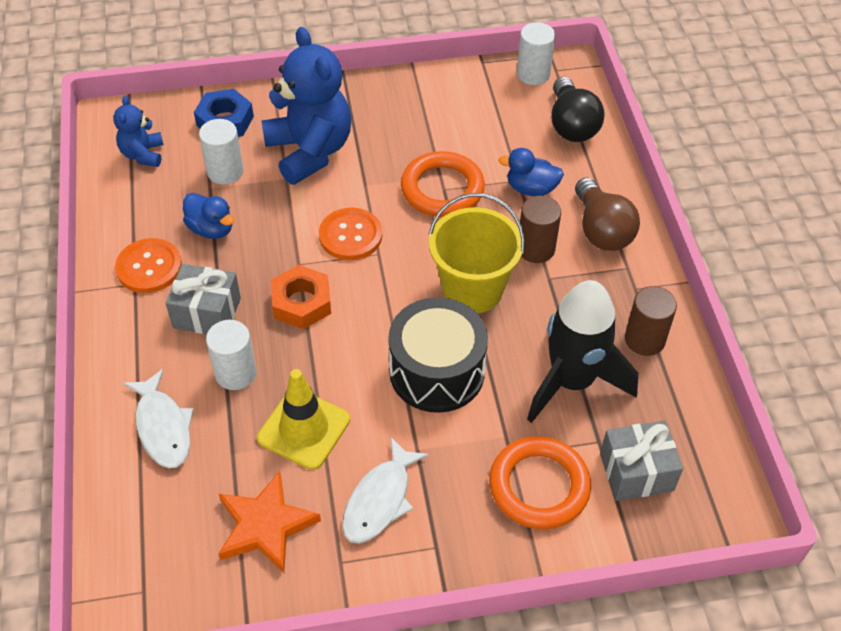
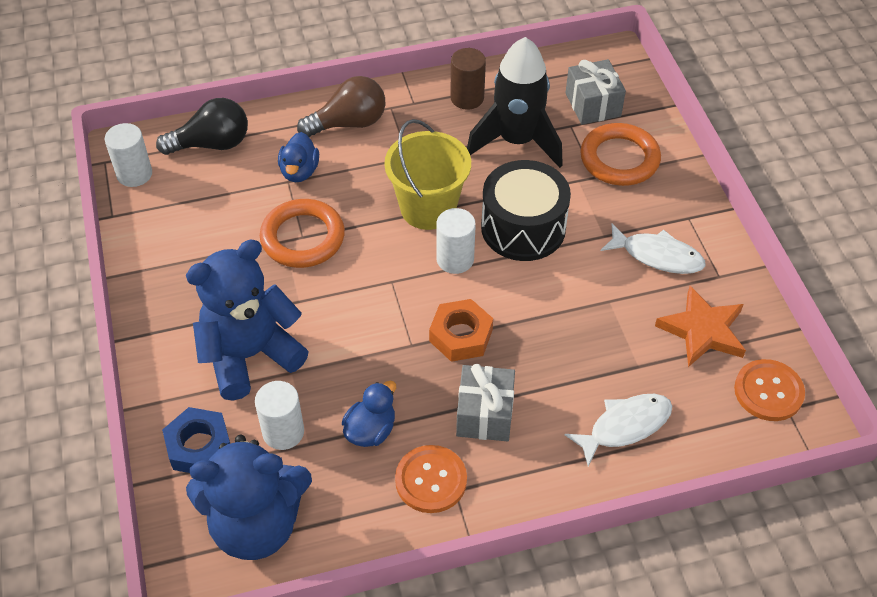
camera: 95 degrees left, 0 degrees up
(143, 154) = (256, 524): blue teddy bear -> blue teddy bear, size x1.99
(235, 373) = (553, 377): white cylinder -> white cylinder (455, 259)
(304, 429) = (602, 316): yellow traffic cone -> none
(350, 235) = (370, 305): orange button -> orange button (768, 391)
(536, 249) = (375, 166): brown cylinder -> none

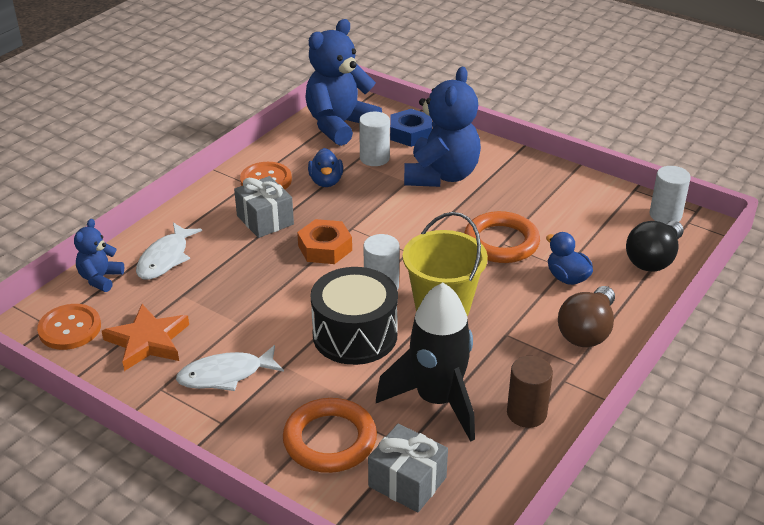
camera: 140 degrees right, 15 degrees down
(707, 441) = (100, 278): none -> blue teddy bear

